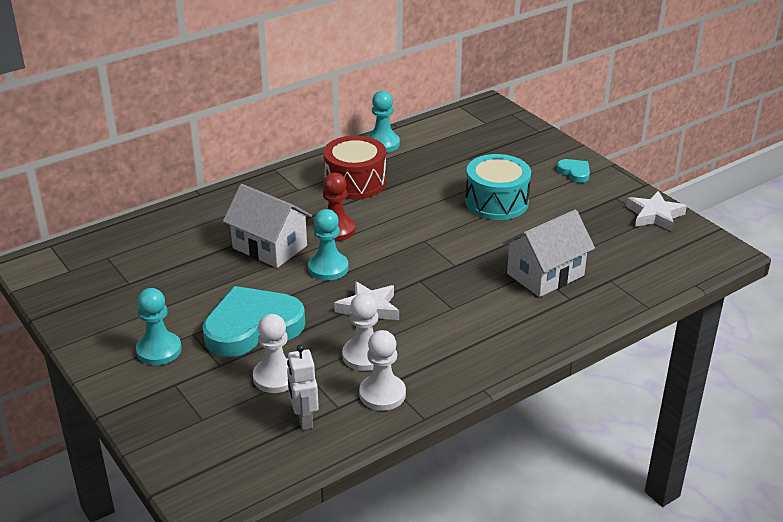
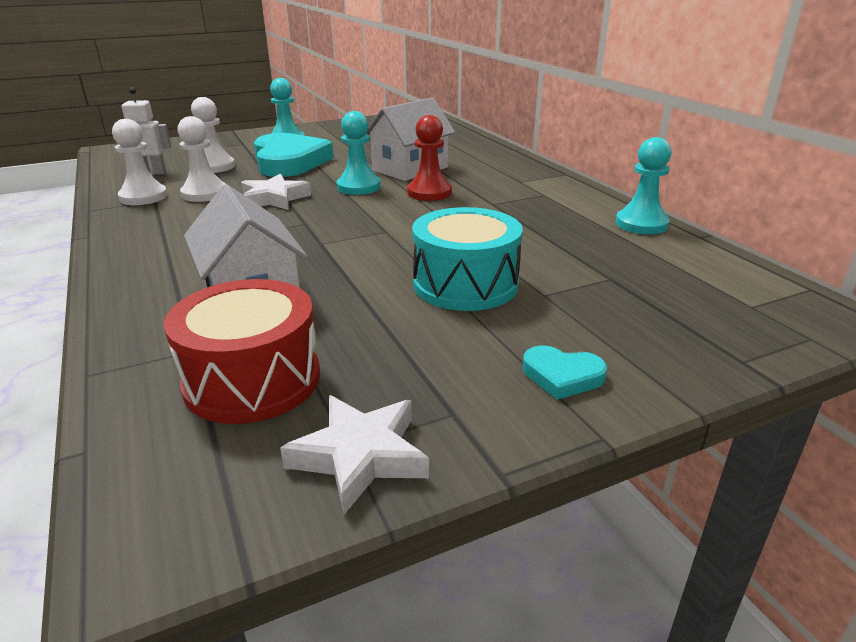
camera: 100 degrees right, 5 degrees down
(355, 182) = (533, 205): red drum -> red drum (252, 380)
(574, 172) = (562, 376): turquoise heart -> turquoise heart turned 45 degrees clockwise

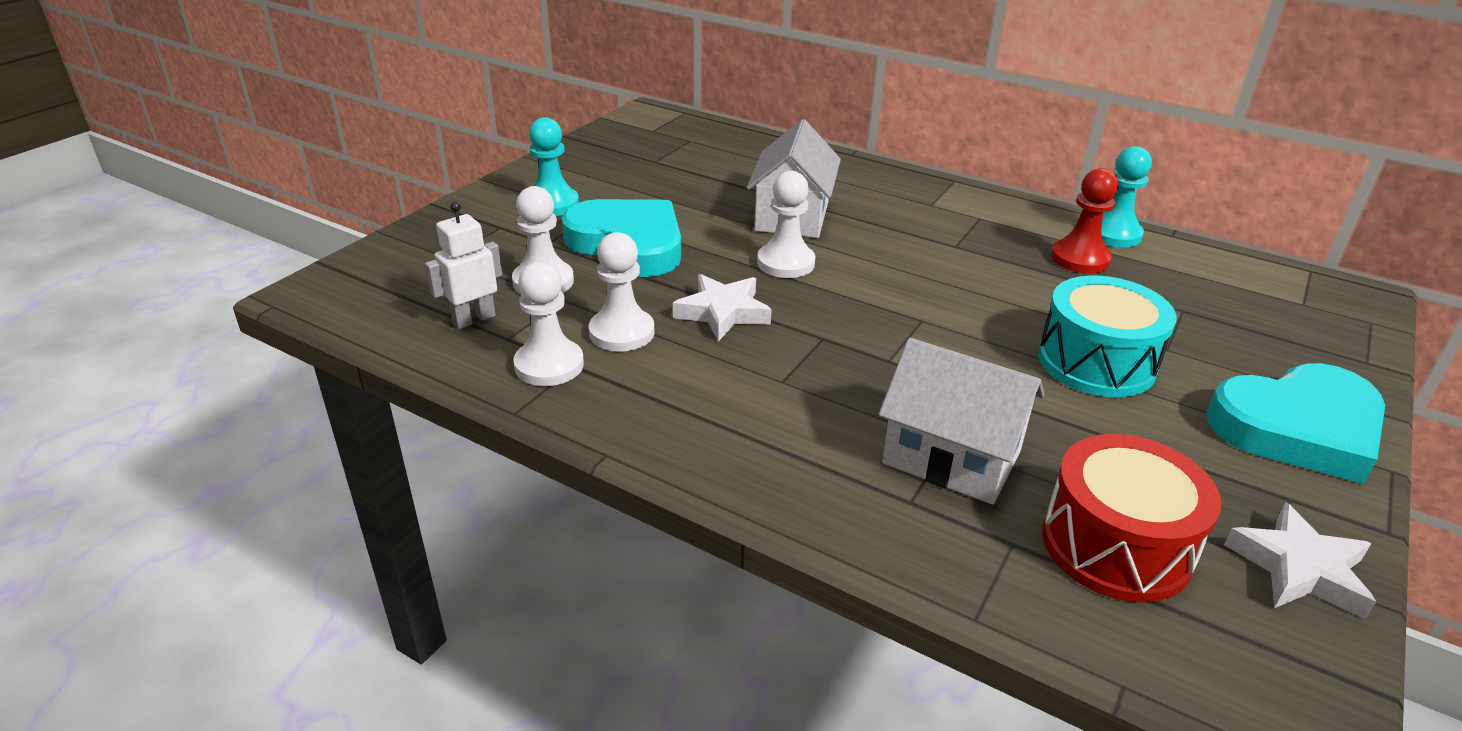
camera: 35 degrees left, 5 degrees up
(358, 187) = (785, 263): turquoise pawn -> white pawn
(429, 193) = (873, 249): red pawn -> red pawn (1080, 259)
(562, 376) = (1298, 428): turquoise heart -> turquoise heart, size x2.27

